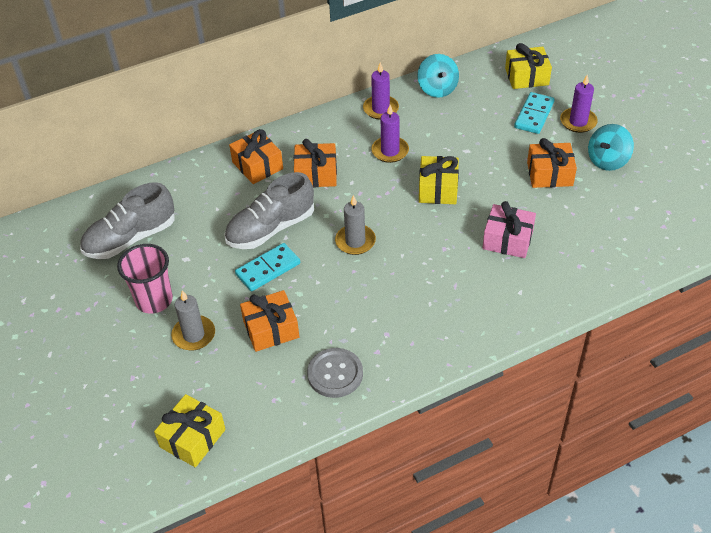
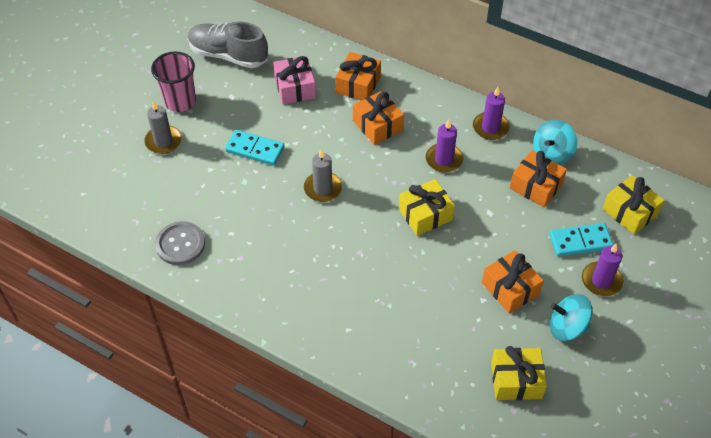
camera: 55 degrees right, 5 degrees up
(192, 438) = (74, 191): yellow gift -> yellow gift (516, 380)
(270, 229) = (297, 129): grey shoe -> none
(271, 329) = (198, 183): orange gift -> orange gift (536, 186)
(507, 240) = (402, 293): pink gift -> pink gift (295, 88)

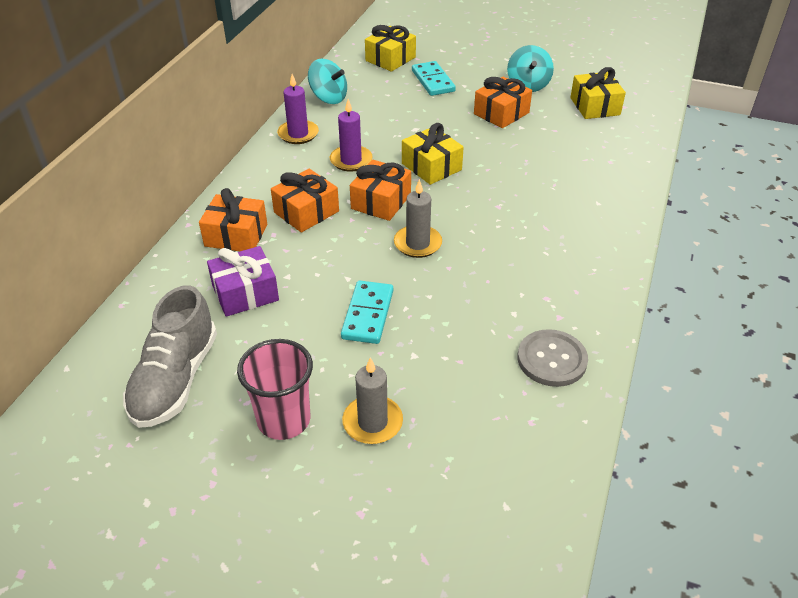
camera: 100 degrees left, 10 degrees down
(295, 88) = (245, 293): pink gift -> purple gift
(536, 186) = (373, 105): orange gift -> orange gift (381, 201)
(601, 280) = (471, 71): purple candle -> none

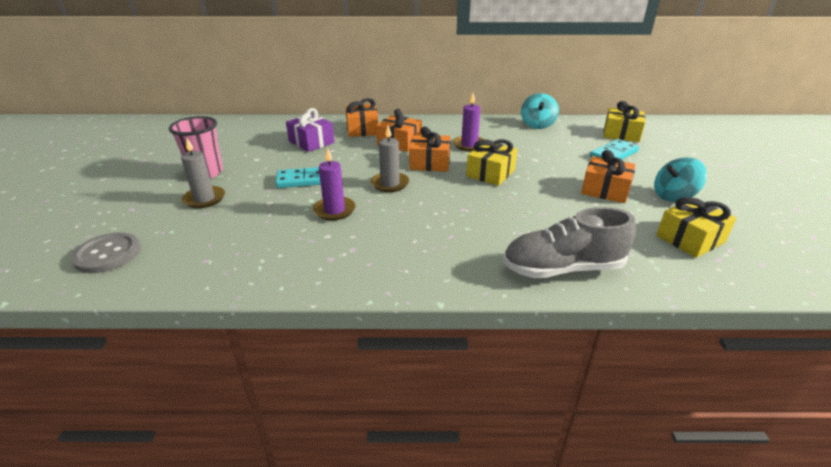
camera: 70 degrees right, 10 degrees down
(175, 379) = (236, 140): grey shoe -> grey shoe (562, 268)
(298, 134) = (482, 124): purple candle -> purple candle (334, 210)
(552, 359) = (276, 261): grey button -> grey button (108, 254)

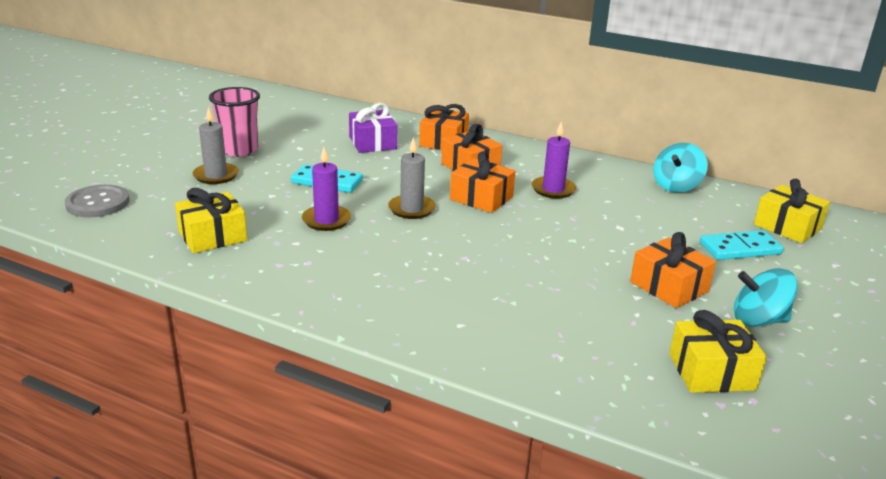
camera: 25 degrees right, 5 degrees down
(490, 173) = (542, 228): yellow gift -> yellow gift (213, 236)
(562, 268) = (506, 349): grey shoe -> none

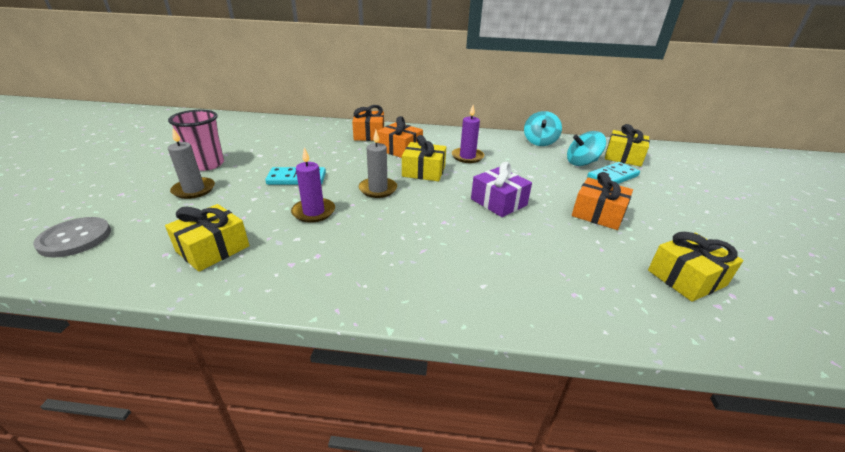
camera: 20 degrees left, 5 degrees up
(372, 143) = (317, 143): purple gift -> purple gift (498, 202)
(481, 198) = (423, 171): orange gift -> yellow gift
(758, 320) = (672, 227): turquoise spinning top -> turquoise spinning top (581, 163)

